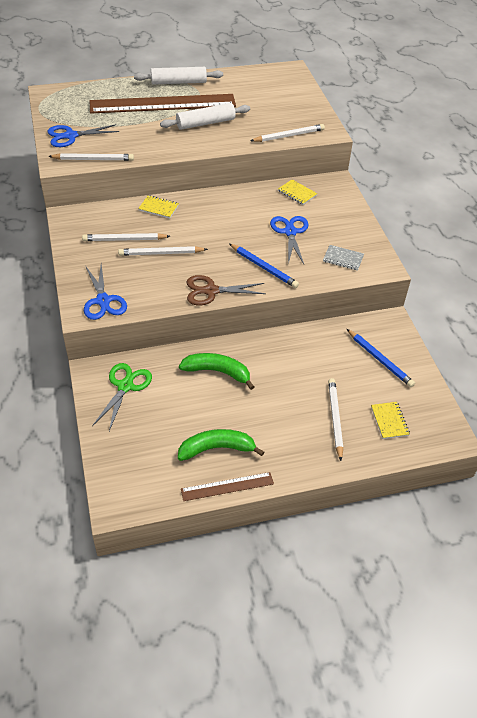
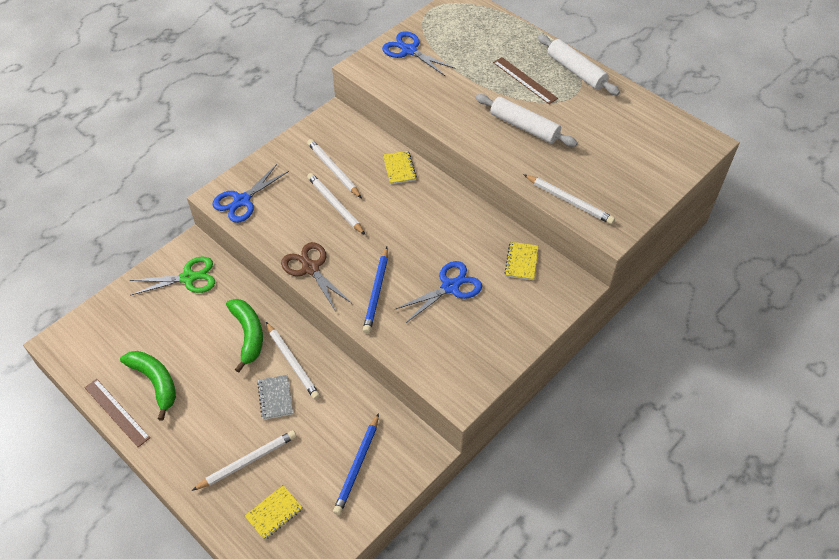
camera: 60 degrees right, 5 degrees up
(93, 159) = (388, 84): white pencil -> white pencil (292, 362)
(163, 104) = (524, 80): brown ruler -> brown ruler, size x0.46
(343, 259) = (444, 353): grey notebook -> grey notebook (275, 398)

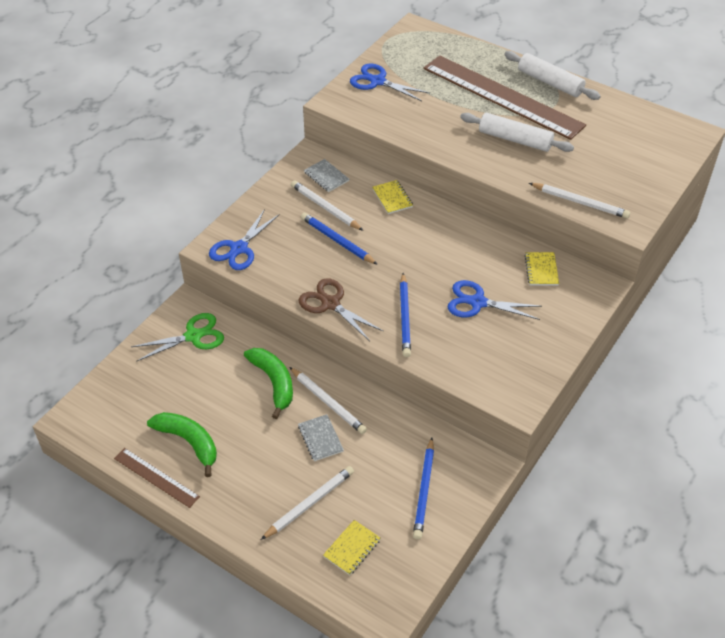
camera: 10 degrees left, 5 degrees down
(335, 205) = (337, 240): white pencil -> blue pencil
(343, 139) = (326, 177): none -> grey notebook
(450, 287) = (477, 302): blue scissors -> blue scissors turned 120 degrees counterclockwise
(524, 80) = (502, 96): brown ruler -> brown ruler, size x2.18

